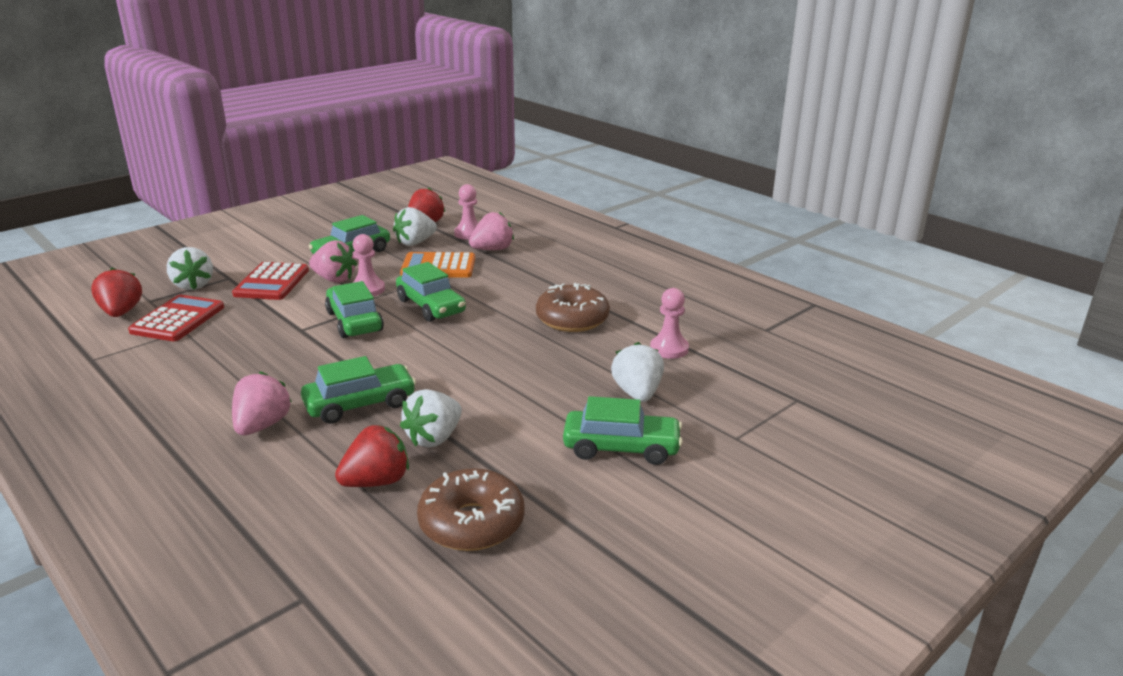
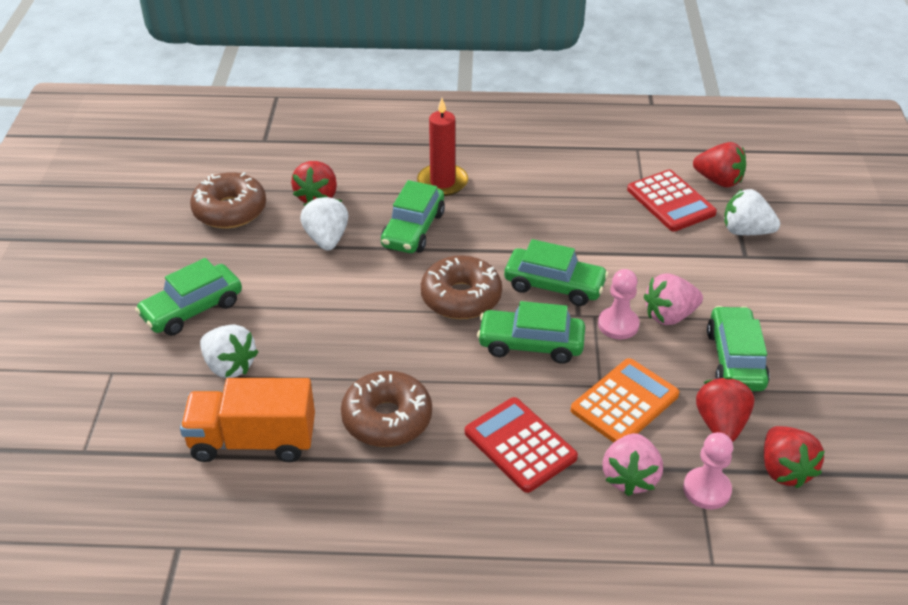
camera: 135 degrees right, 15 degrees up
(262, 425) = (442, 182): pink strawberry -> red candle
(272, 282) = (704, 275): red calculator -> red calculator (520, 445)
(415, 243) = (721, 424): white strawberry -> red strawberry
(419, 346) = (461, 297): none -> brown donut
(669, 349) = (253, 441): pink pawn -> orange truck

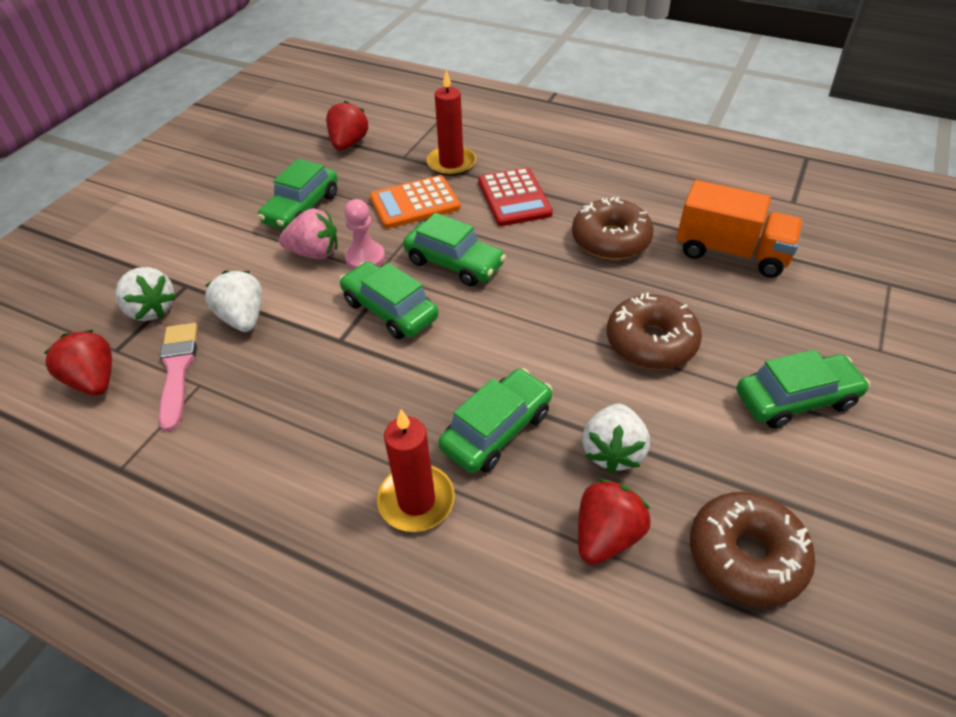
camera: 155 degrees left, 5 degrees up
(229, 366) = (751, 321): white strawberry -> white strawberry (243, 318)
(461, 297) = (490, 325): brown donut -> brown donut (651, 342)
(630, 477) = (451, 163): pink strawberry -> red candle
(671, 201) = (177, 369): red calculator -> pink brush
(706, 490) = (408, 147): pink pawn -> none
(721, 424) = (360, 174): red strawberry -> none

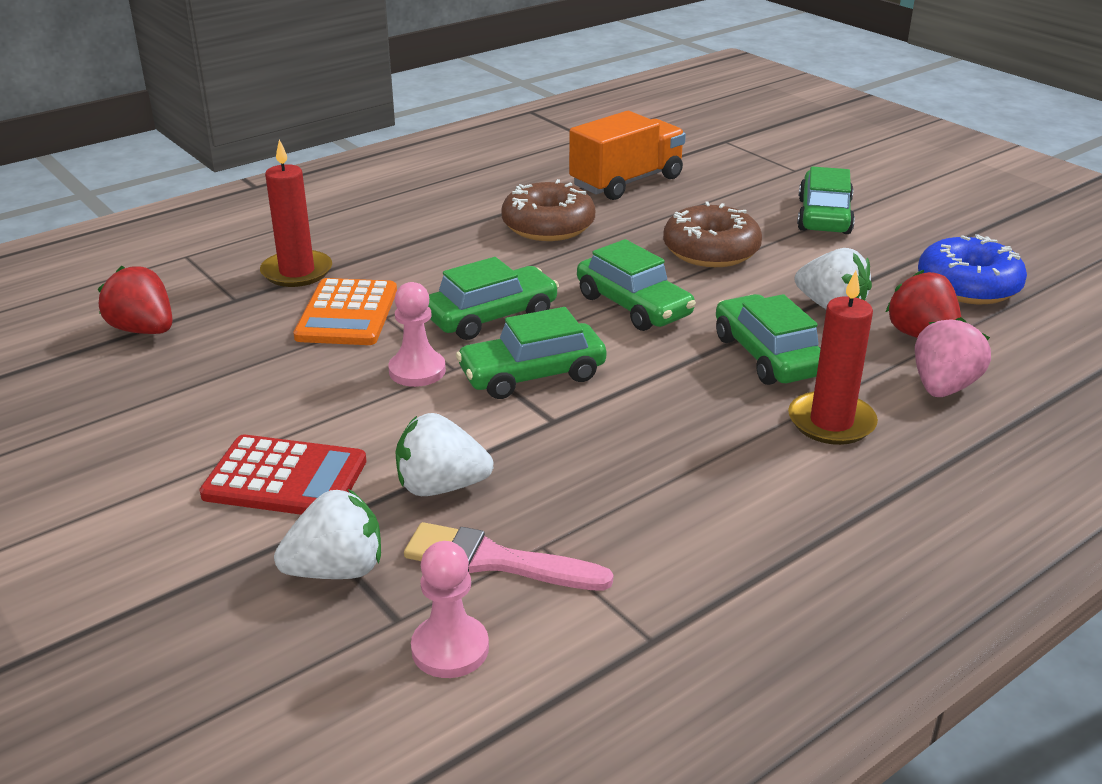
camera: 65 degrees left, 15 degrees down
(94, 380) = (450, 649): red strawberry -> pink pawn
(302, 208) = (250, 396): green car -> green car (633, 306)
(314, 253) = (364, 405): pink strawberry -> pink strawberry (943, 387)
(514, 198) = (416, 254): red calculator -> red calculator (285, 478)
(745, 556) = (968, 286): brown donut -> blue donut

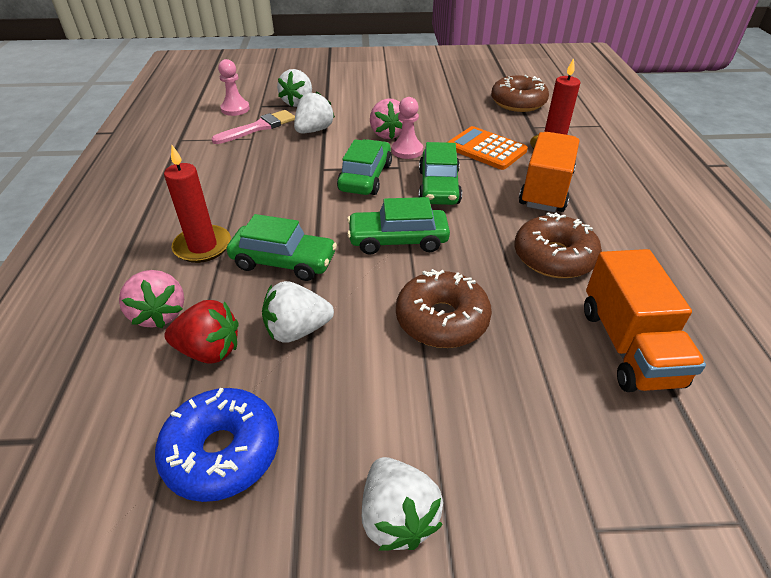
camera: 125 degrees right, 10 degrees up
(144, 330) = (518, 103): red strawberry -> brown donut
(285, 478) = (362, 106): red calculator -> none
(378, 407) = (387, 134): none -> pink strawberry
(418, 254) = (546, 190): none -> orange truck
(824, 216) = (446, 452): green car -> none
(889, 218) = (397, 517): none -> white strawberry

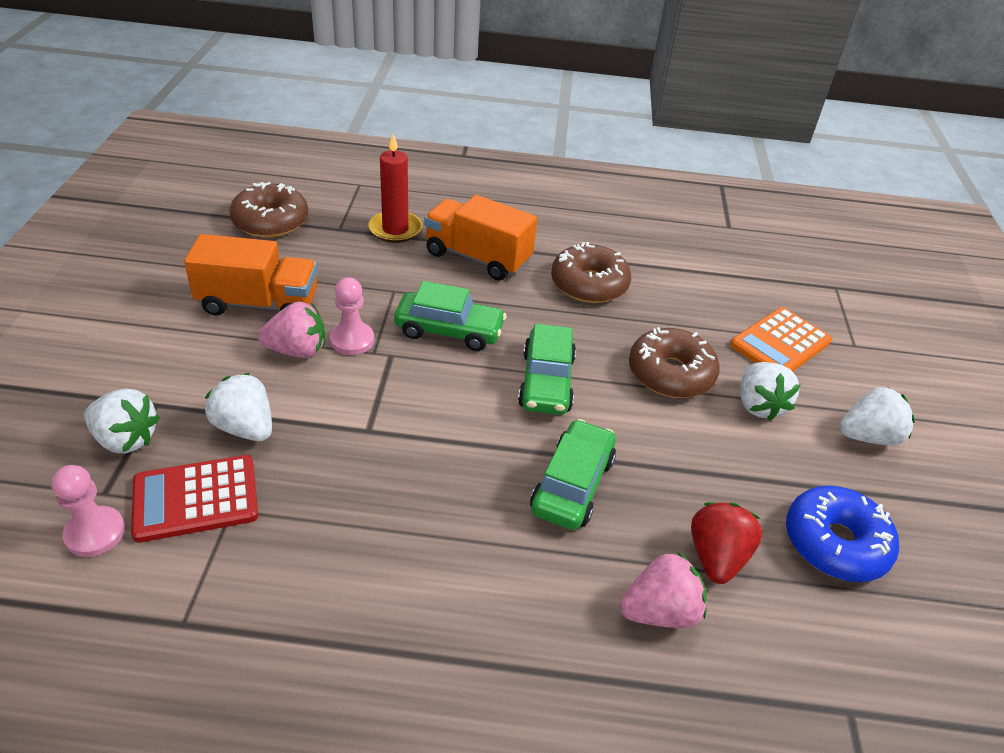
camera: 85 degrees left, 0 degrees up
(202, 246) = (529, 571): red candle -> none
(258, 127) = (196, 499): pink brush -> red calculator
(297, 330) = (685, 480): white strawberry -> white strawberry (758, 405)
(365, 177) = (406, 389): green car -> none
(486, 149) = (377, 275): orange calculator -> orange calculator (780, 343)
(628, 346) = (699, 280): orange truck -> orange truck (259, 303)

